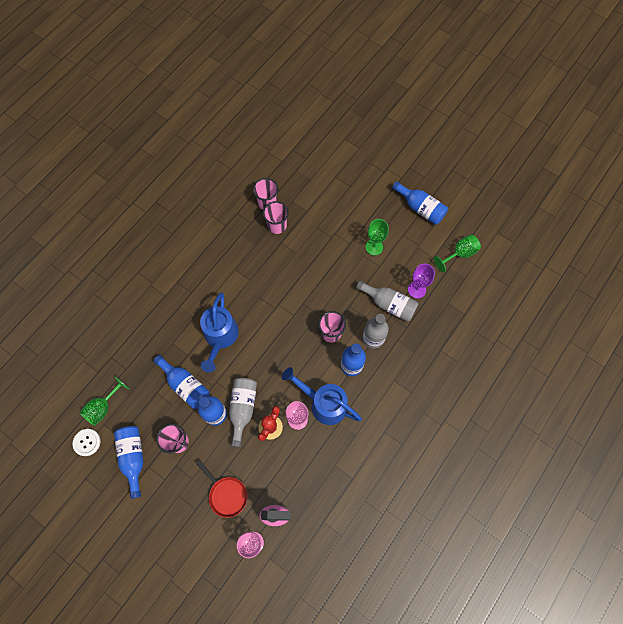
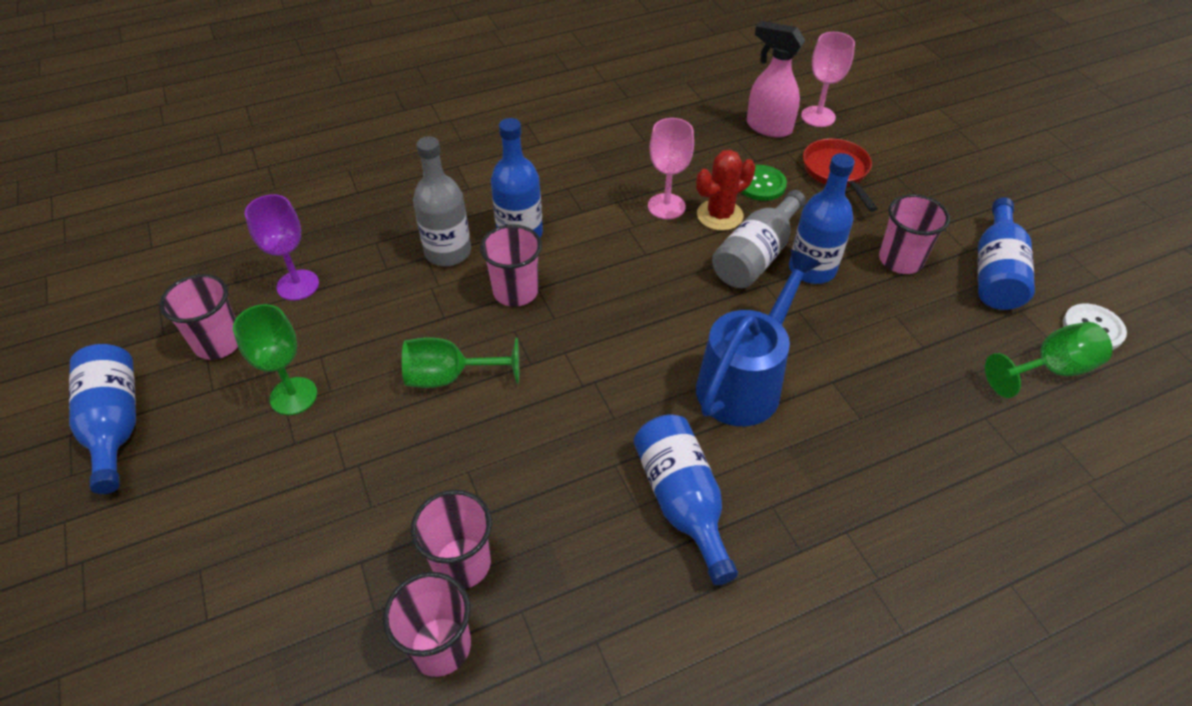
camera: 150 degrees left, 20 degrees down
(185, 385) = (856, 333): blue bottle -> blue bottle (682, 501)
(260, 462) = (761, 184): none -> green button
(323, 403) = (607, 208): blue watering can -> none
(389, 304) = (370, 286): grey bottle -> none
(420, 251) = (218, 343): none -> pink cup
(459, 254) = (156, 303): green goblet -> green goblet (450, 377)

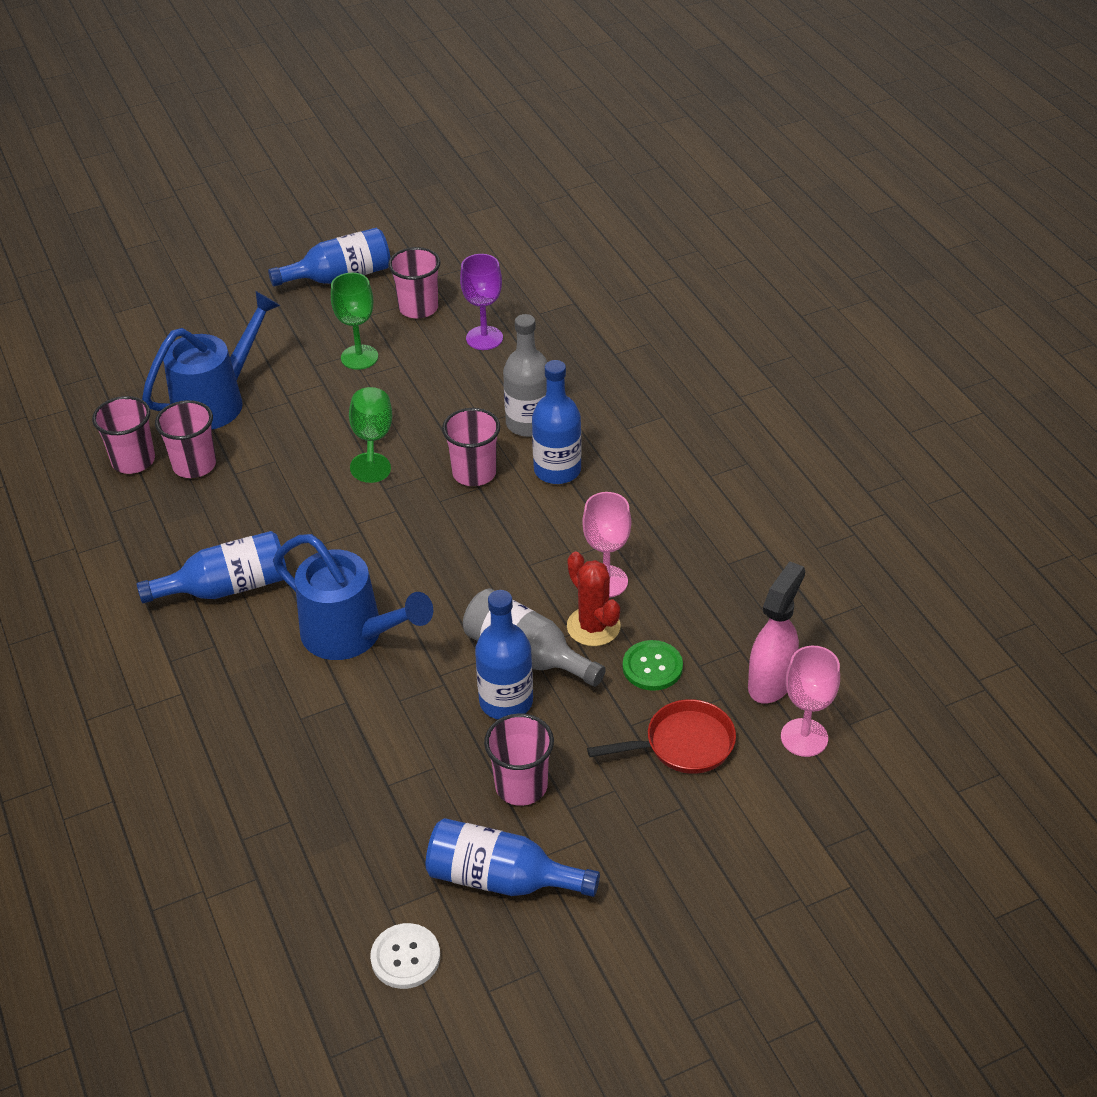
camera: 90 degrees right, 5 degrees down
(334, 549) = (217, 400): none -> blue watering can
(1050, 369) = (347, 896): green goblet -> none

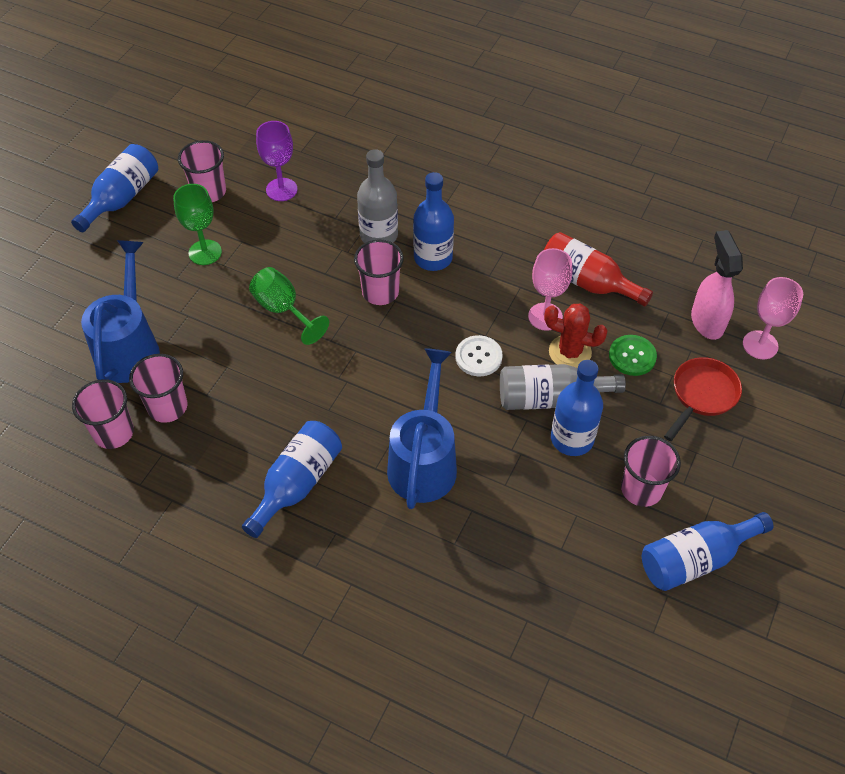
camera: 40 degrees left, 10 degrees up
(352, 635) = (424, 460): blue watering can -> blue watering can turned 75 degrees counterclockwise
(405, 957) = (698, 655): white button -> white button (478, 357)
(686, 574) = (586, 282): none -> red bottle

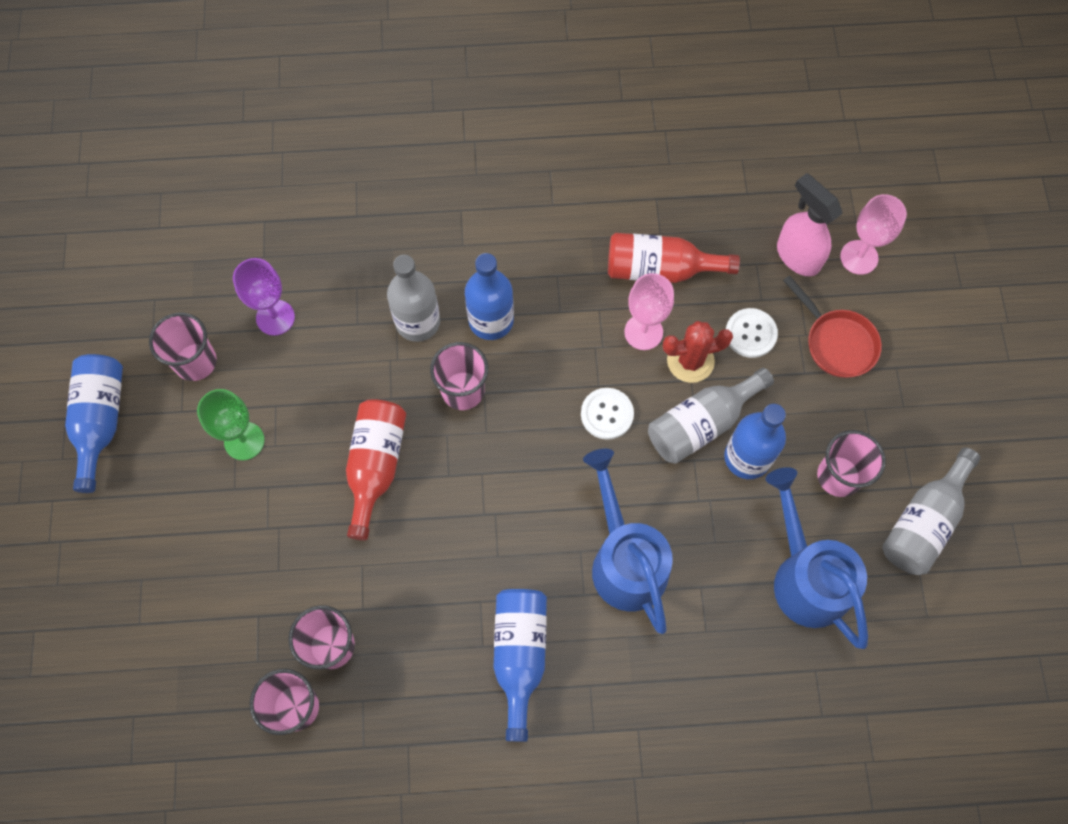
camera: 30 degrees left, 15 degrees up
(130, 346) = (241, 598): blue watering can -> blue watering can (805, 576)
(283, 310) = (376, 466): green goblet -> red bottle
(632, 356) = (750, 333): green button -> white button
(695, 559) = (923, 522): blue bottle -> grey bottle
(702, 395) = (837, 343): red pan -> red pan turned 135 degrees clockwise

